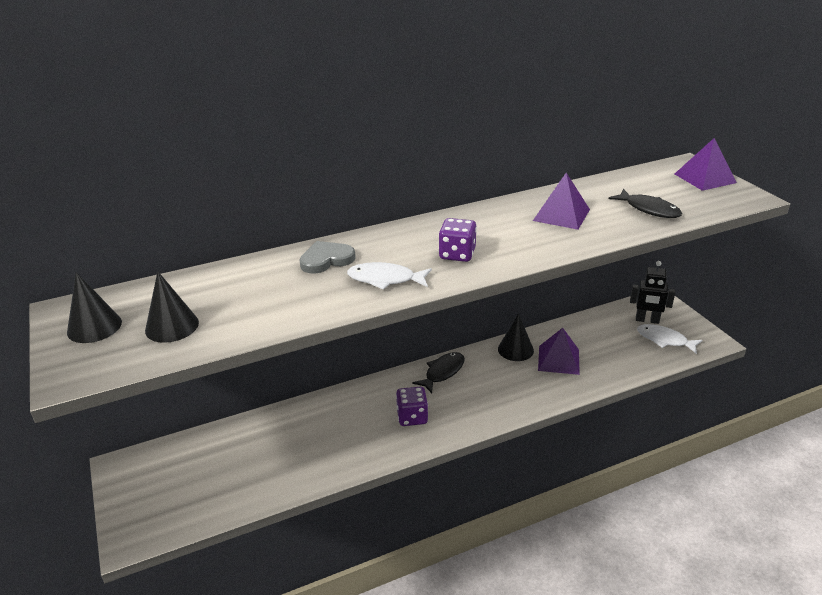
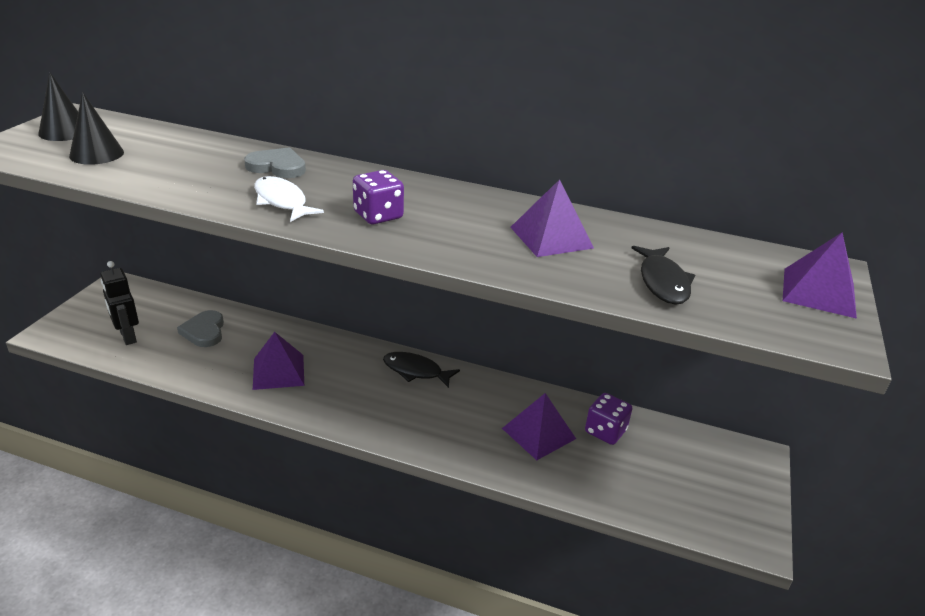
camera: 40 degrees right, 0 degrees up
(261, 446) = (204, 331): none -> grey heart
(361, 433) = (278, 371): none -> purple pyramid
(412, 417) = (333, 387): purple dice -> purple dice (605, 431)
(443, 372) = (415, 371): black fish -> black fish turned 150 degrees counterclockwise
(515, 349) = (512, 396): black cone -> none
(647, 320) = (705, 464): black robot -> black robot (127, 336)
(664, 340) = (693, 496): white fish -> none

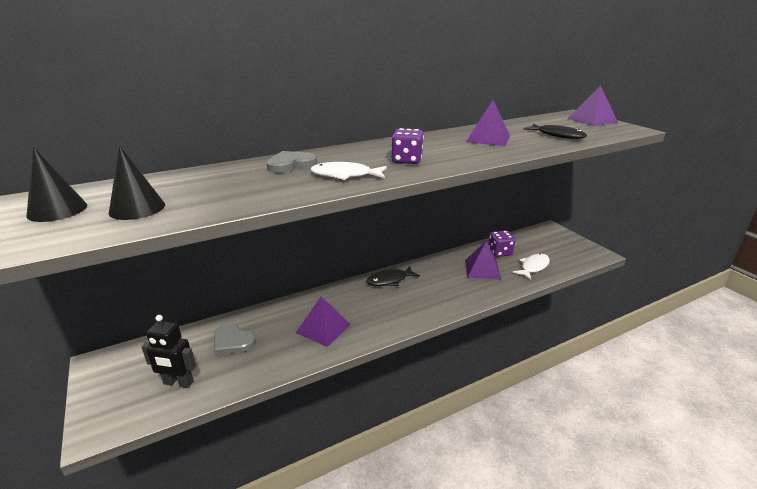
camera: 45 degrees left, 5 degrees down
(611, 479) = (533, 267): none -> white fish

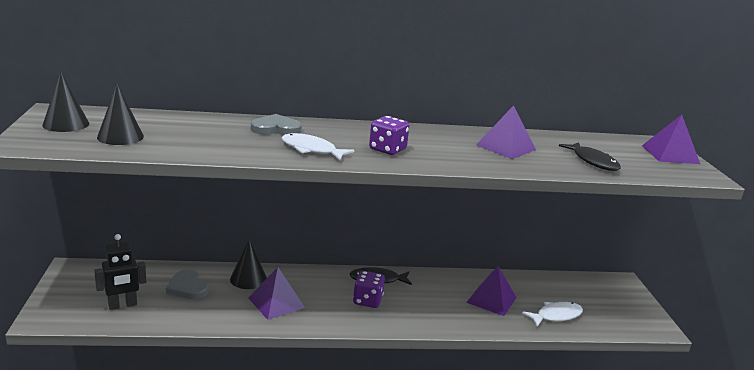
camera: 20 degrees right, 5 degrees down
(178, 383) = (122, 305): black robot -> black robot turned 60 degrees counterclockwise
(283, 314) = (248, 279): none -> black cone
(499, 252) = (529, 289): purple dice -> purple dice (367, 300)

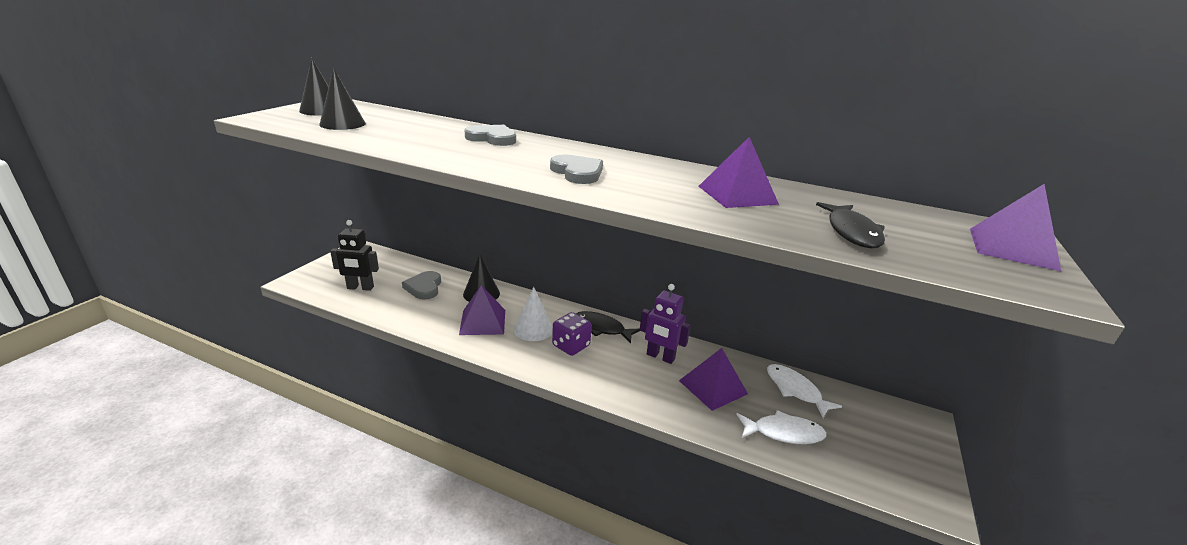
camera: 30 degrees right, 5 degrees up
(311, 150) = (493, 159): white fish -> white fish (795, 390)
(325, 296) = (533, 329): none -> white cone
(387, 149) = (577, 172): purple dice -> grey heart
(439, 289) = (660, 357): none -> purple robot

